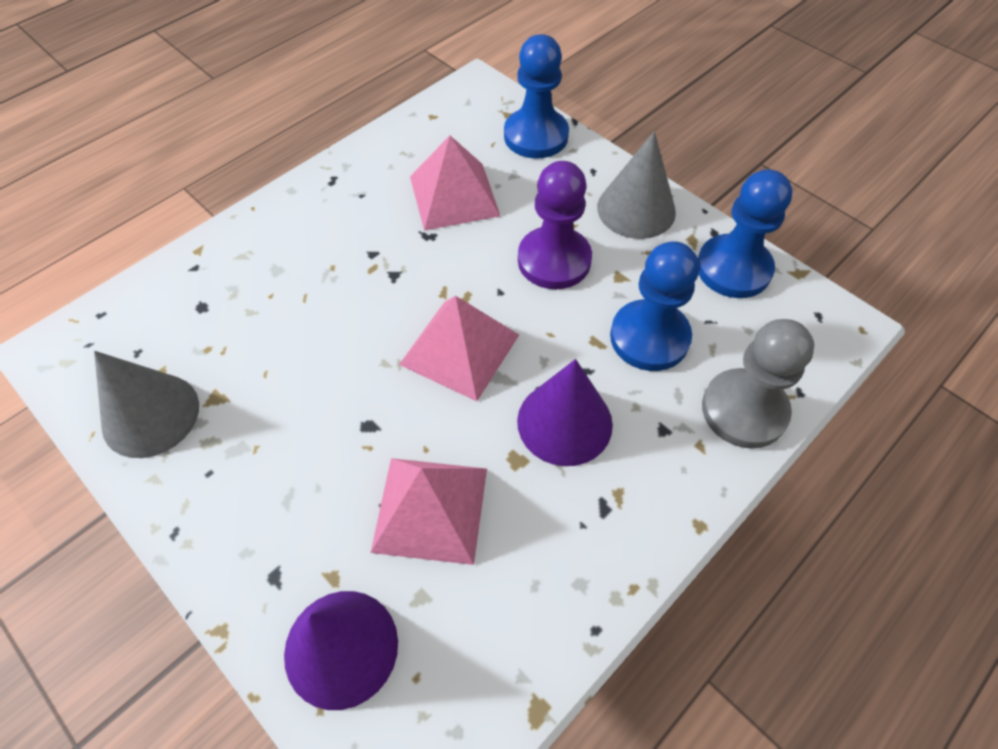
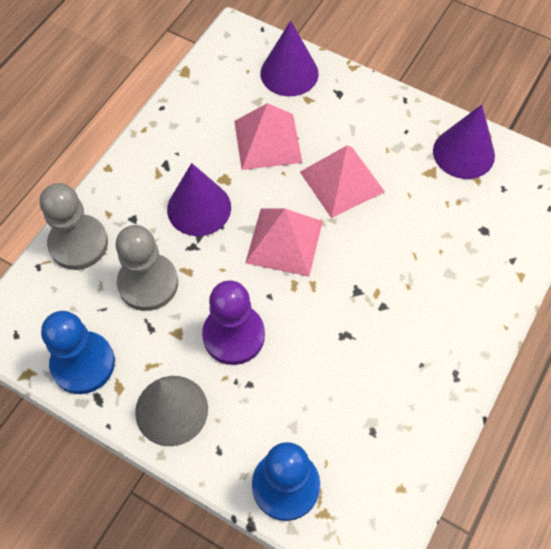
camera: 165 degrees right, 5 degrees up
(150, 415) = (463, 153): grey cone -> purple cone
(454, 196) = (339, 384): pink pyramid -> pink pyramid (342, 181)
(649, 337) = (148, 283): blue pawn -> grey pawn

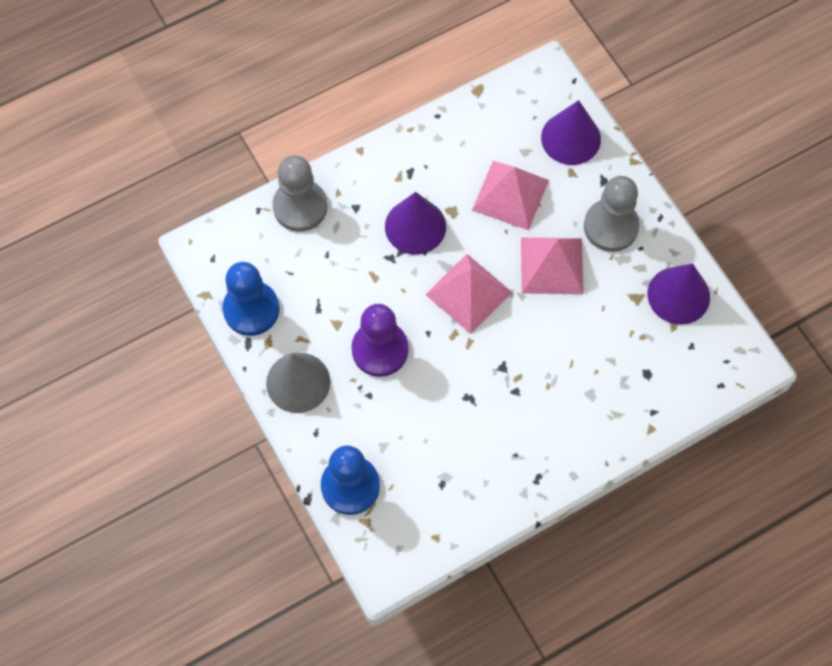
camera: 30 degrees right, 5 degrees up
(148, 283) = (337, 270): grey pawn -> grey pawn (611, 226)

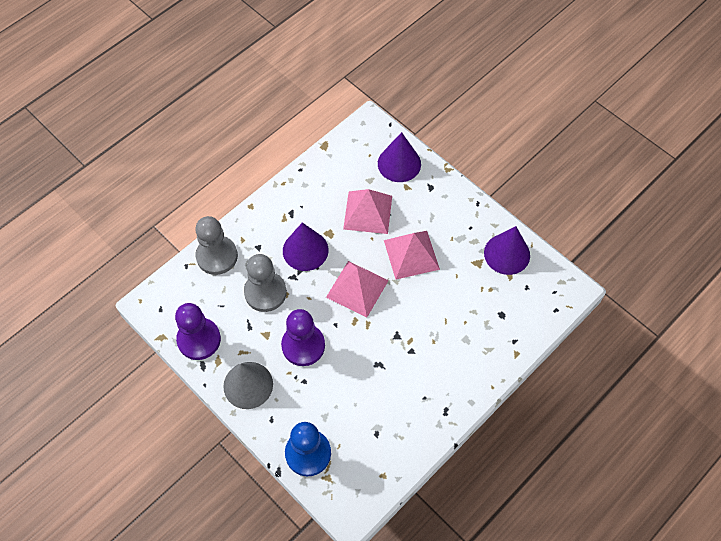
camera: 15 degrees left, 5 degrees down
(251, 309) = (199, 339): blue pawn -> purple pawn
(611, 226) = (445, 217): grey pawn -> grey pawn (265, 292)

